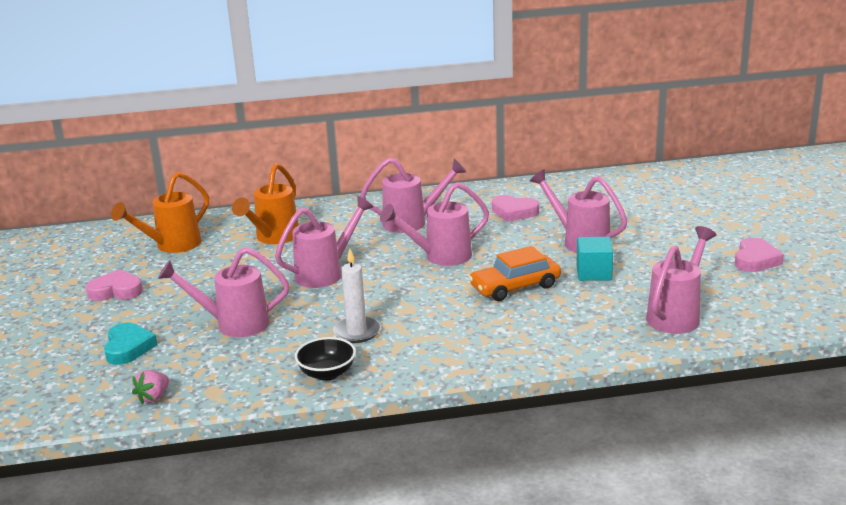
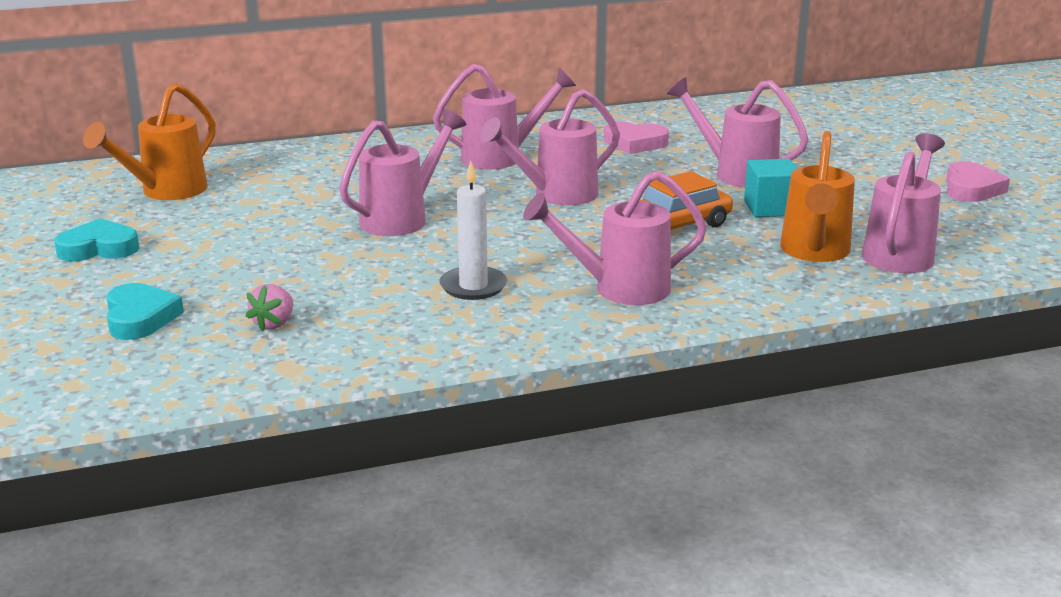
camera: 10 degrees left, 0 degrees up
(116, 291) = (99, 248): pink heart -> turquoise heart
(153, 397) = (200, 379): pink strawberry -> pink strawberry (274, 324)
(233, 324) = (289, 283): pink watering can -> pink watering can (618, 289)
(273, 238) = (312, 179): orange watering can -> orange watering can (814, 253)
(327, 373) = (450, 338): black bowl -> none

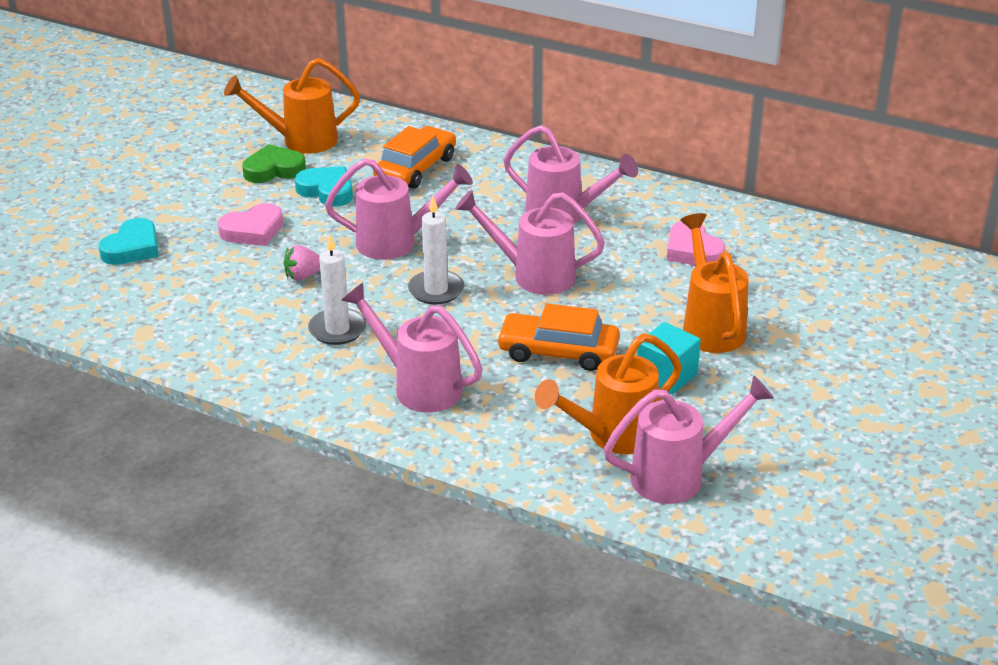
camera: 45 degrees right, 10 degrees up
(99, 248) = (194, 175): turquoise heart -> turquoise heart (327, 191)
(179, 217) = (274, 170): none -> green heart
(274, 324) = (187, 294): pink strawberry -> pink strawberry (303, 276)
(317, 173) = (415, 168): none -> orange car
(500, 232) = (436, 290): none -> white candle
(735, 174) = (710, 326): pink watering can -> orange watering can
(971, 189) = (883, 452): pink heart -> pink heart (253, 230)

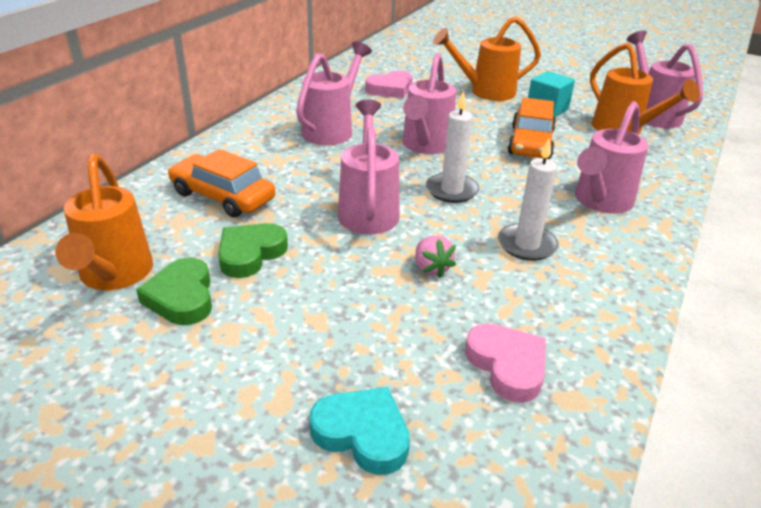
camera: 90 degrees left, 0 degrees up
(253, 230) = (330, 310): pink heart -> pink heart (507, 365)
(327, 191) = (250, 254): turquoise heart -> green heart

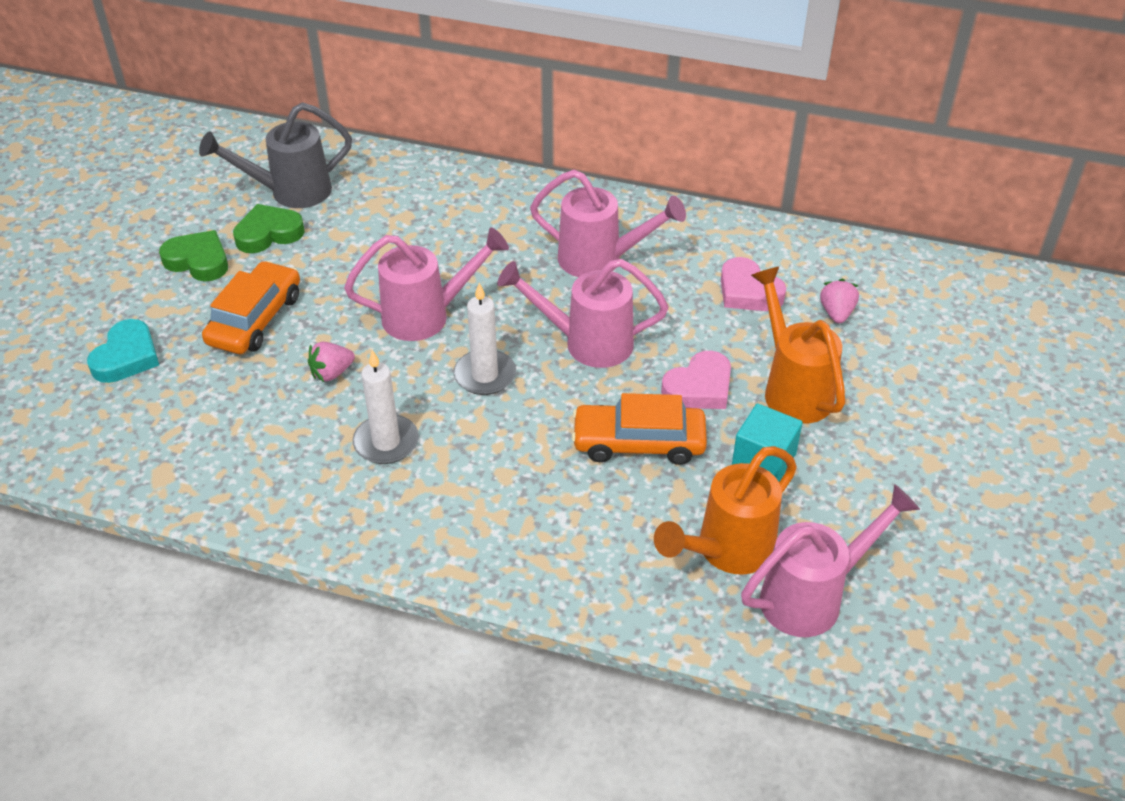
camera: 80 degrees right, 10 degrees up
(114, 277) = (290, 192): orange watering can -> grey watering can
(223, 196) = (426, 216): orange car -> orange car (255, 319)
(250, 254) = (334, 255): green heart -> green heart (198, 261)
(421, 70) = (836, 313): none -> pink strawberry
(507, 365) = (200, 432): pink heart -> pink heart (699, 387)
(599, 202) = (494, 510): pink watering can -> none

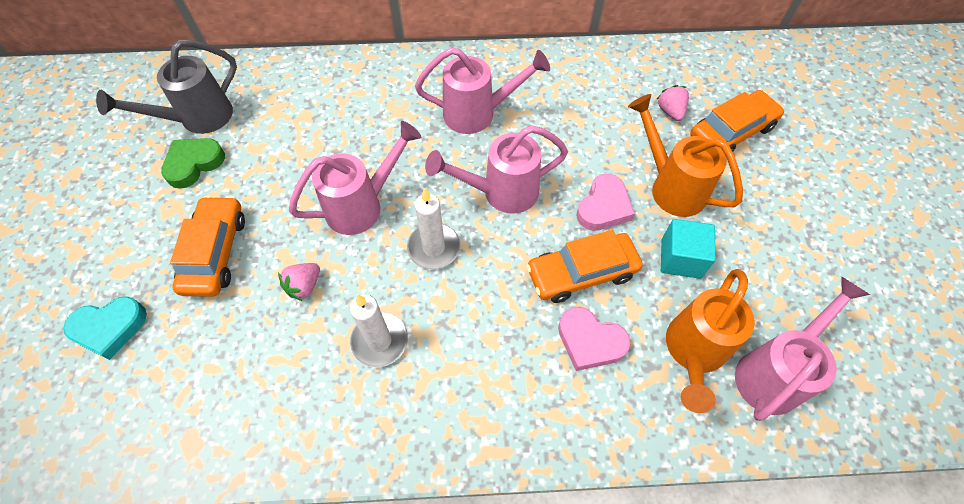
camera: 20 degrees left, 15 degrees up
(127, 357) = (109, 328): turquoise heart -> turquoise heart turned 75 degrees clockwise
(198, 261) = (140, 208): green heart -> none
(748, 291) = (600, 110): pink heart -> pink heart (590, 341)
(903, 353) = (732, 131): none -> orange car

